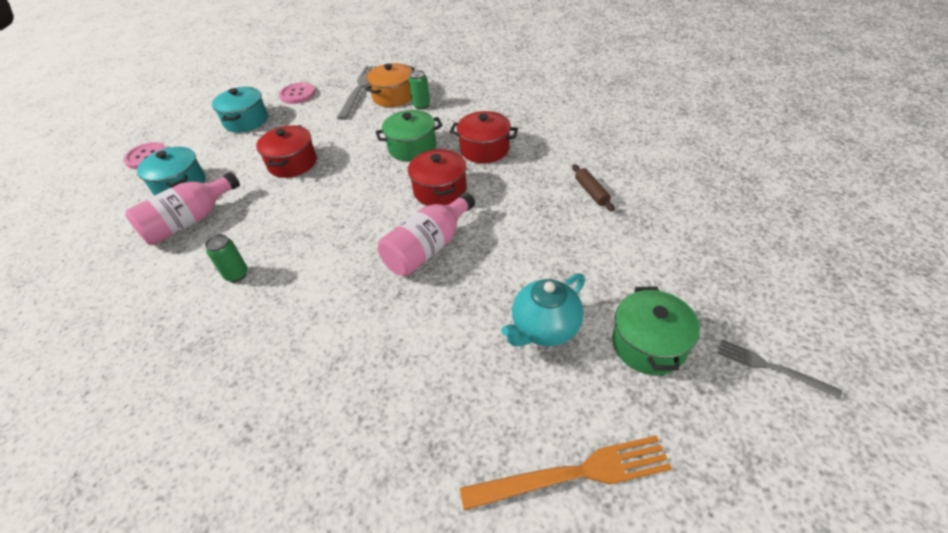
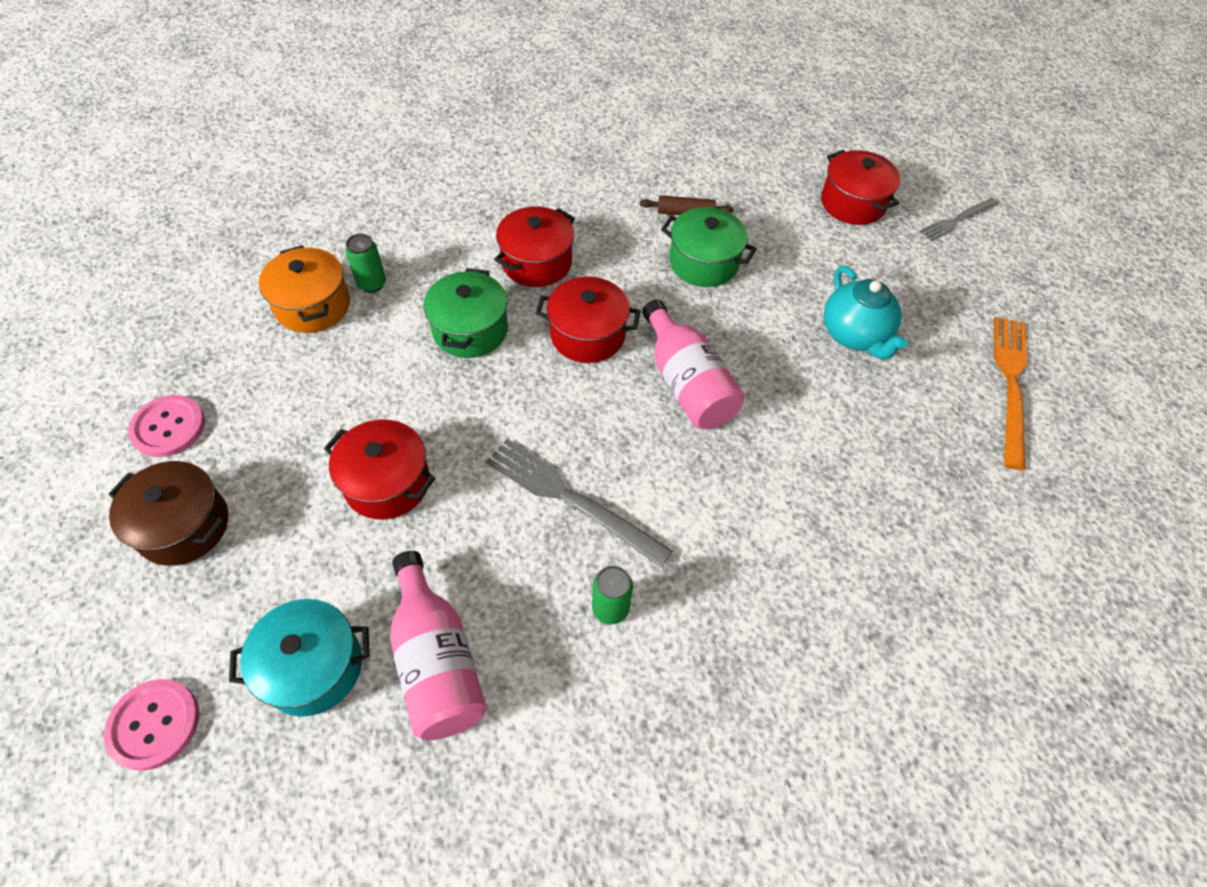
camera: 70 degrees left, 10 degrees up
(246, 121) = (184, 526): turquoise pot -> brown pot
(360, 89) = (246, 338): grey fork -> grey fork (570, 499)
(648, 344) = (904, 275): green pot -> green pot (704, 262)
(706, 281) = (853, 203): none -> red pot

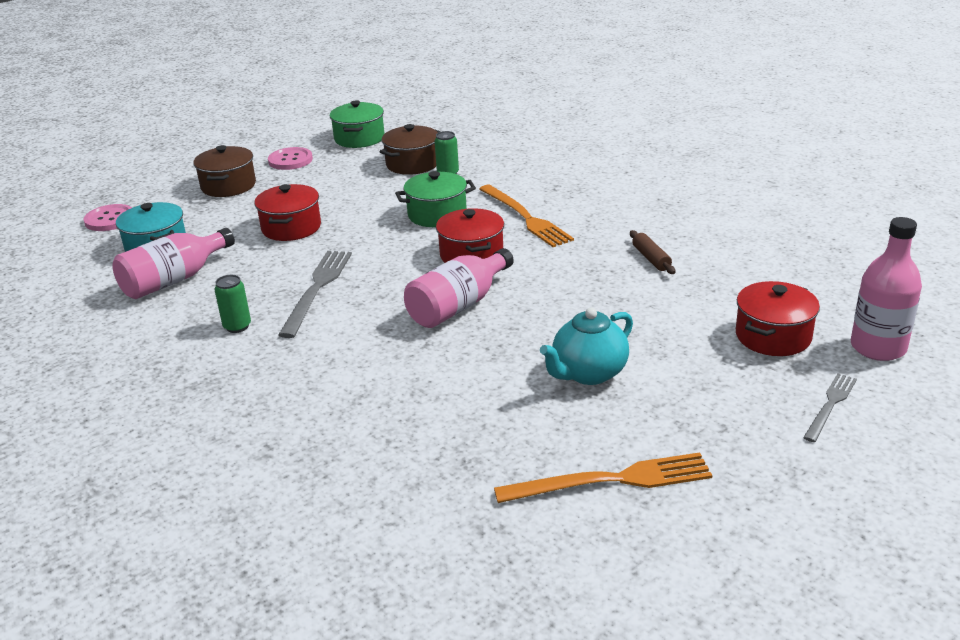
camera: 70 degrees right, 25 degrees down
(313, 306) = (412, 164): orange pot -> brown pot
(536, 262) = (525, 217): red pot -> orange fork
(704, 262) = (600, 281): green pot -> green pot (359, 138)
(894, 160) = (878, 347): none -> pink bottle
(957, 220) = (830, 405): grey fork -> grey fork turned 90 degrees clockwise

